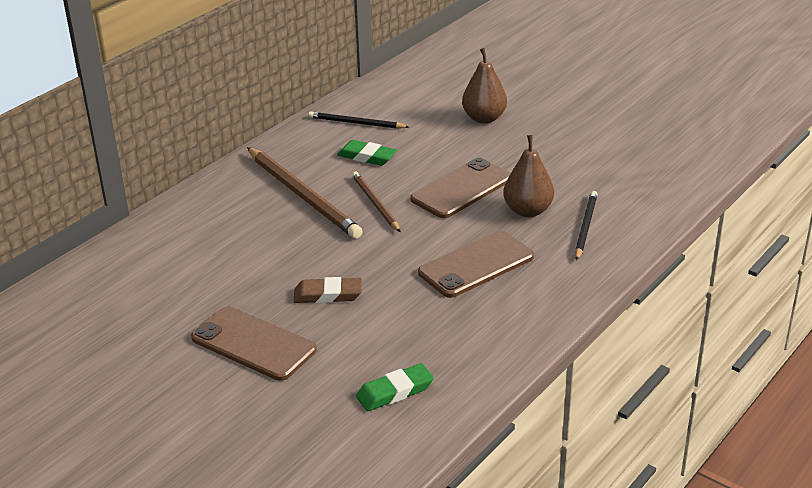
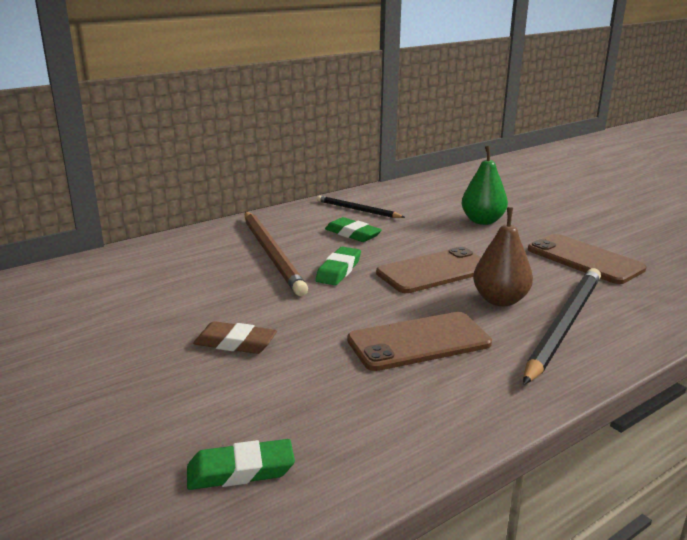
camera: 15 degrees right, 10 degrees down
(253, 344) = (117, 378): brown phone -> brown phone (584, 259)
(375, 203) = (338, 270): brown pencil -> green eraser
(484, 118) = (482, 221): brown pear -> green pear
(585, 227) = (564, 325): black pencil -> black pencil, size x1.76

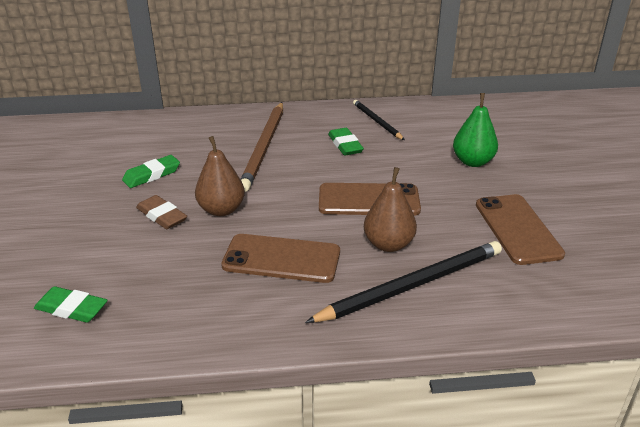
camera: 30 degrees right, 10 degrees up
(297, 318) = (221, 210): none -> brown pear
(338, 270) = (296, 177): green eraser -> green eraser (152, 175)

